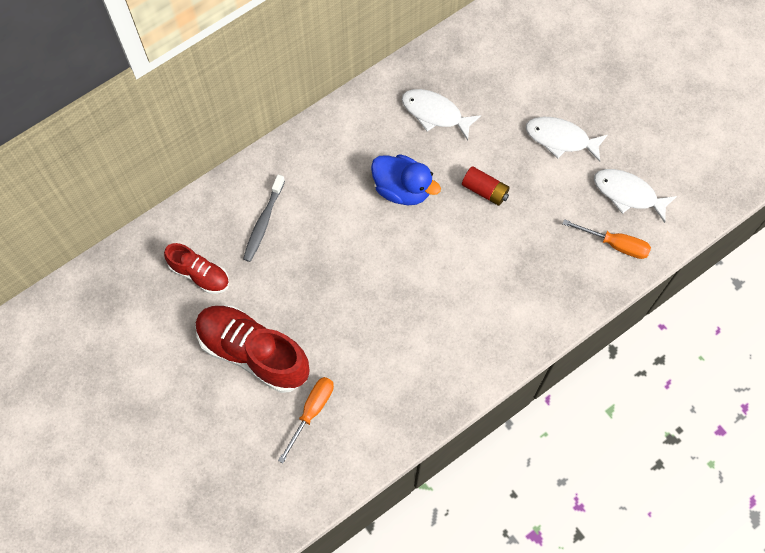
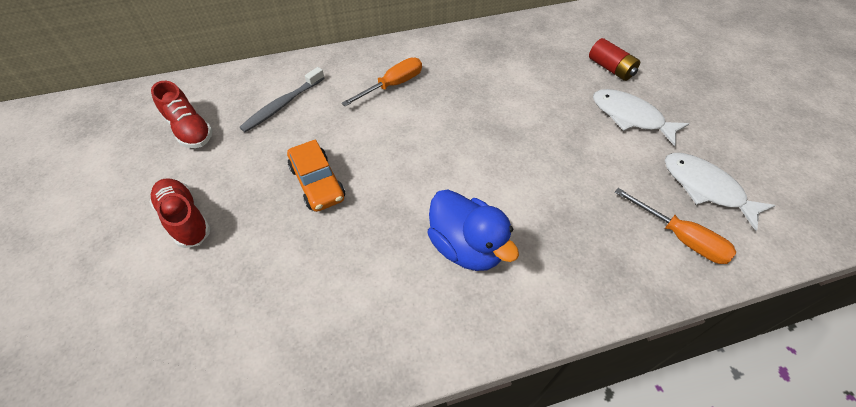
camera: 20 degrees right, 15 degrees down
(253, 352) = (185, 219): red shoe -> red shoe, size x0.56
(311, 412) = (202, 311): orange screwdriver -> orange screwdriver (392, 85)
(335, 288) = (317, 183): none -> orange car
(402, 189) = (438, 115): blue duck -> blue duck (466, 247)
(435, 113) = (500, 66): white fish -> none
(485, 190) = (528, 139): red battery -> red battery (610, 68)

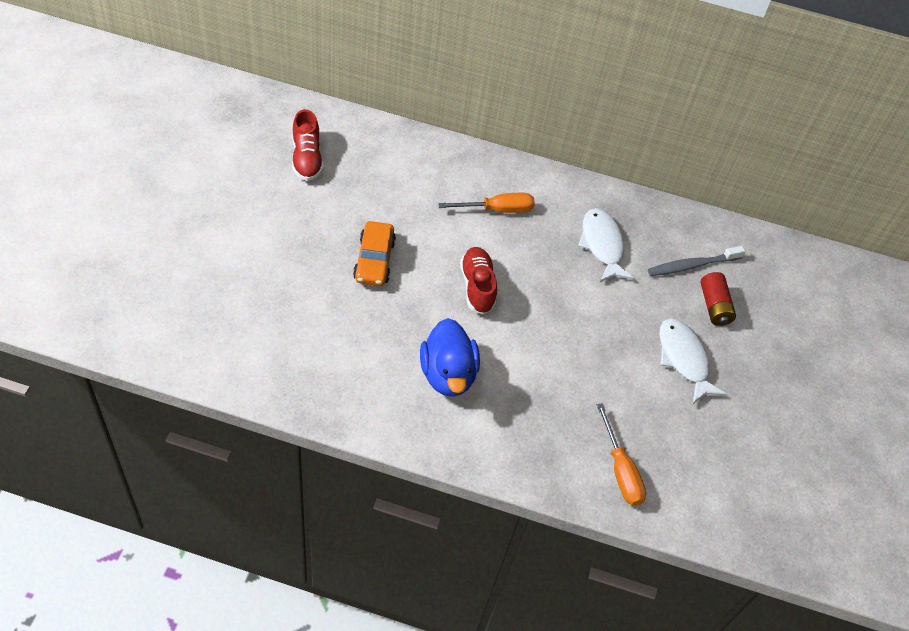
camera: 25 degrees right, 0 degrees up
(185, 219) = (263, 233): red shoe -> red shoe (477, 287)
(282, 105) = (392, 177): grey toothbrush -> grey toothbrush (692, 265)
(705, 188) = (684, 451): white fish -> white fish (602, 245)

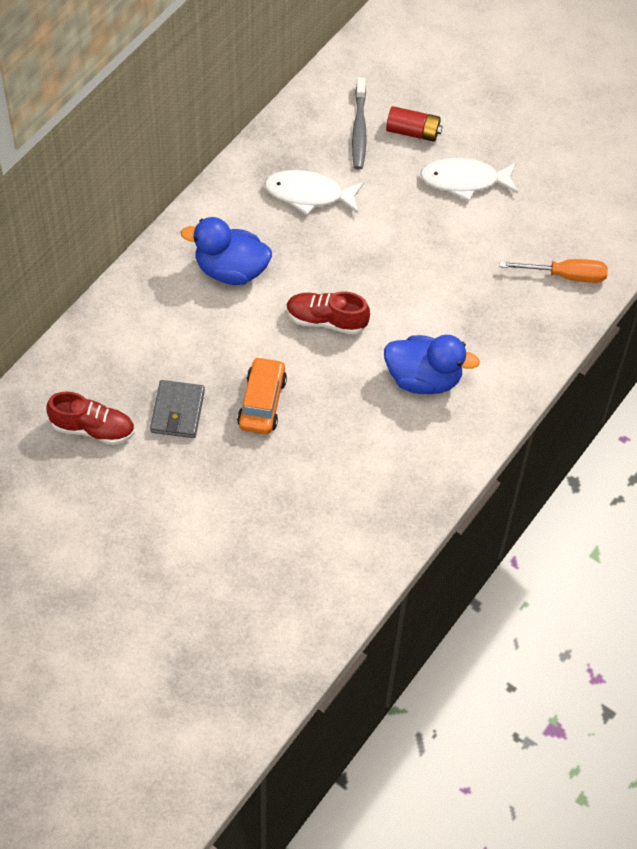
camera: 65 degrees left, 5 degrees up
(343, 207) = (177, 411): none -> grey wallet
(374, 260) = (262, 402): orange car -> orange car turned 105 degrees counterclockwise
(497, 209) = (231, 270): orange screwdriver -> blue duck

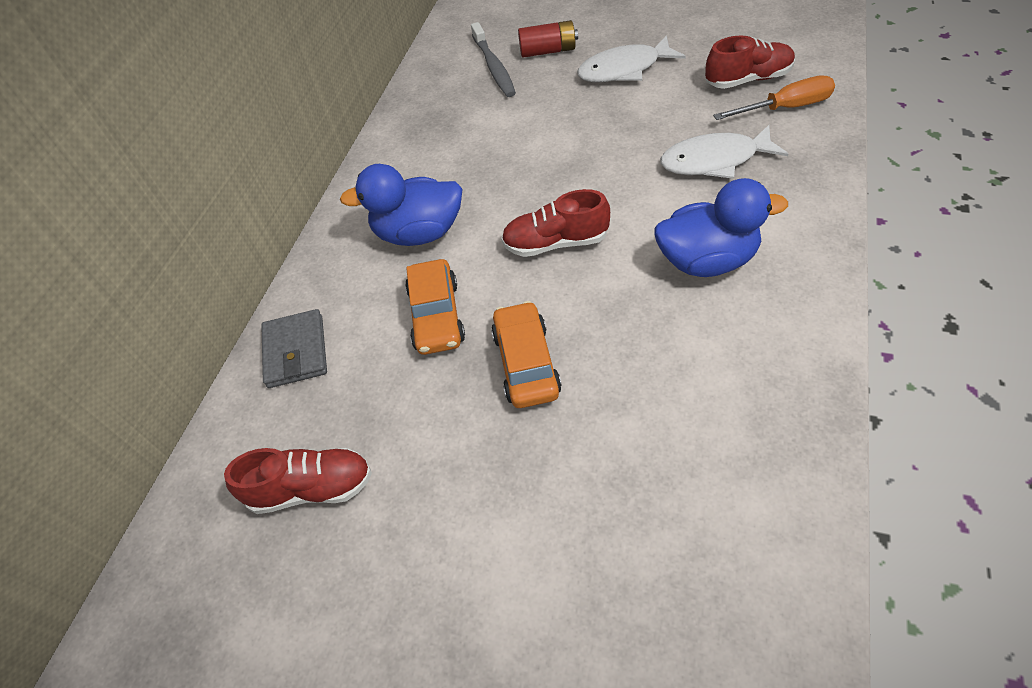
camera: 10 degrees left, 5 degrees down
(177, 411) = (420, 418): grey wallet -> grey wallet (296, 351)
(217, 343) = (436, 316): none -> orange car
(308, 194) = (471, 134): white fish -> white fish (714, 160)
(555, 235) = (748, 79): none -> red shoe

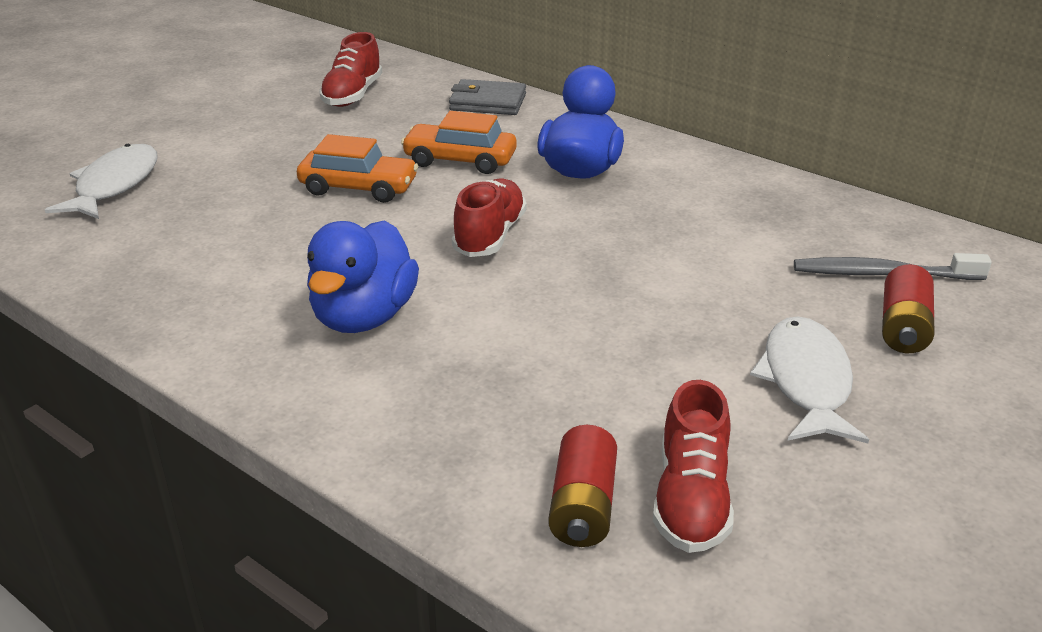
camera: 105 degrees right, 20 degrees down
(714, 160) = (522, 386): white fish -> white fish (114, 185)
(785, 108) = (582, 506): orange screwdriver -> red battery

